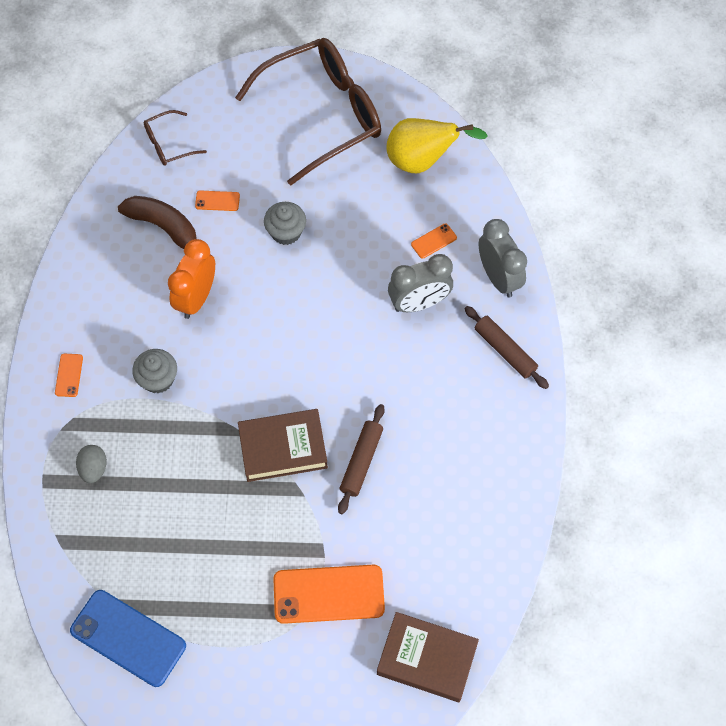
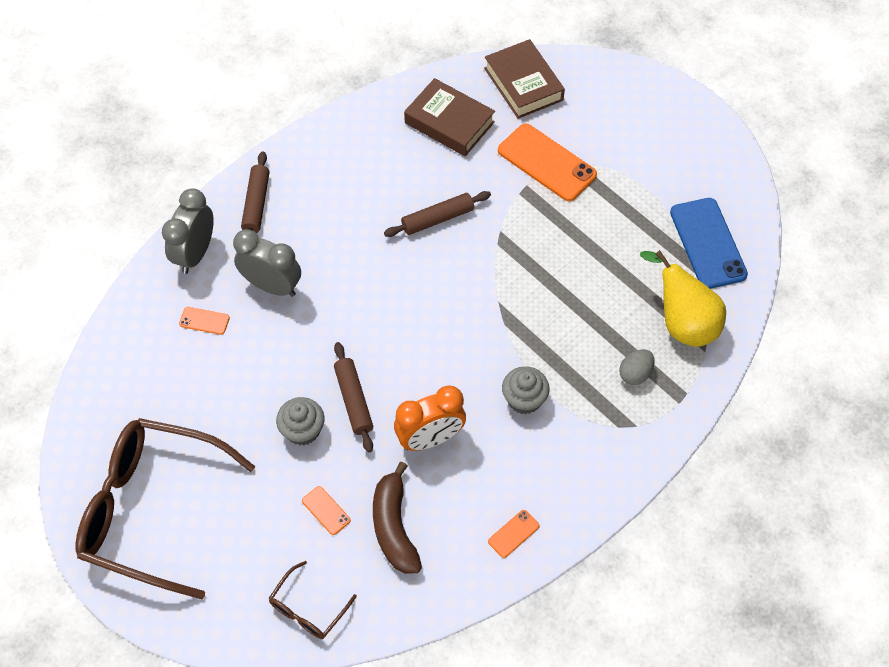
camera: 135 degrees left, 5 degrees down
(69, 375) = (592, 464): orange phone -> orange phone (513, 533)
(169, 144) = (308, 608): brown glasses -> brown glasses turned 105 degrees clockwise
(274, 278) = (354, 400): none -> brown rolling pin
(283, 448) = (482, 272): brown book -> brown book (449, 122)
(422, 161) = (130, 392): yellow pear -> yellow pear (682, 323)

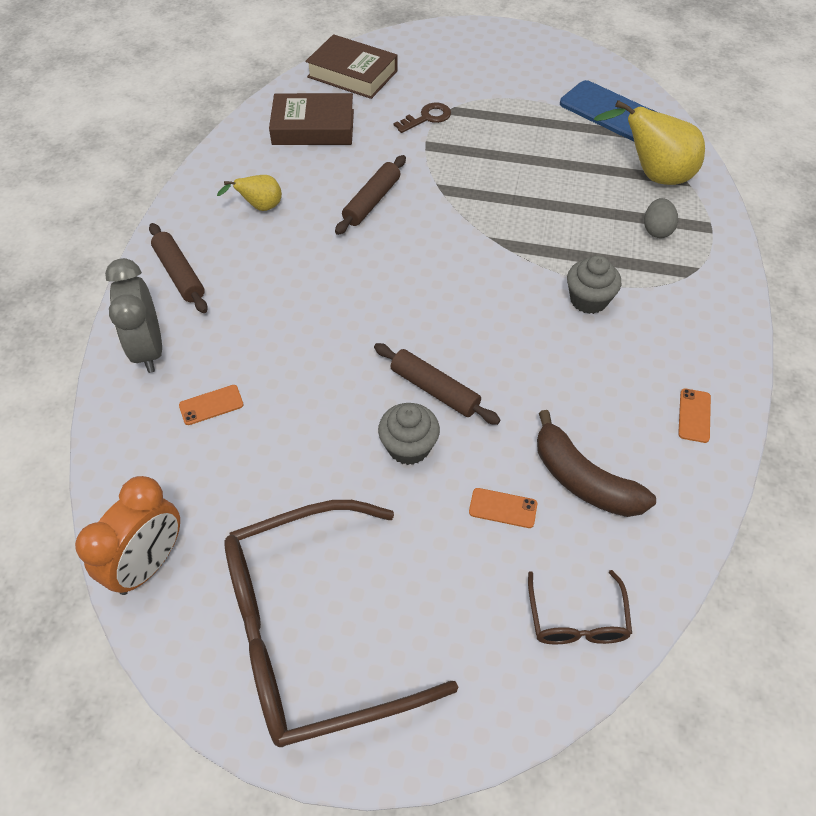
camera: 35 degrees left, 5 degrees down
(272, 286) = (258, 335): grey clock -> none
(352, 177) = (260, 207): none -> yellow pear
(430, 439) = (539, 380): orange clock -> orange clock (149, 564)
(546, 162) = (427, 118): orange phone -> brown key

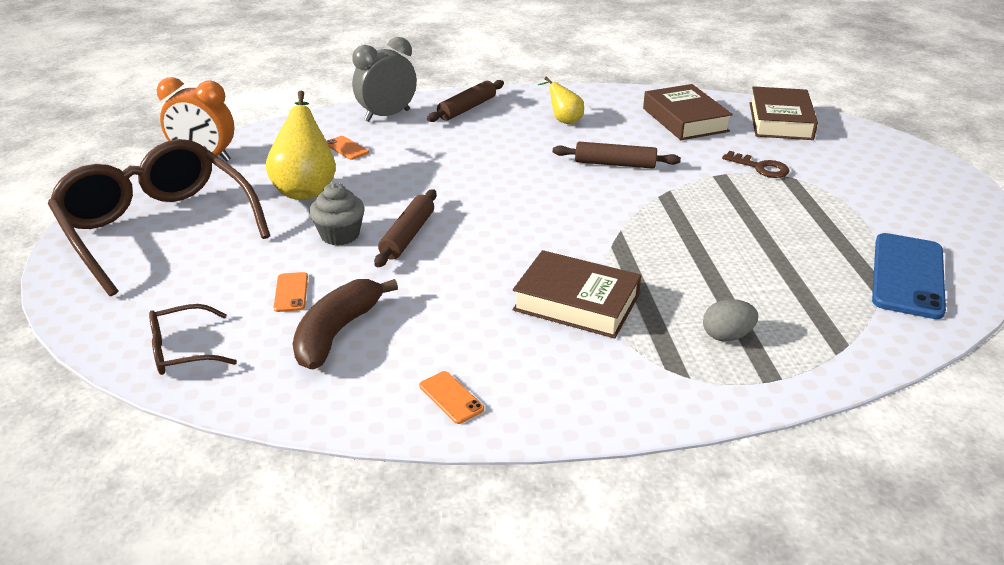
camera: 70 degrees right, 20 degrees down
(588, 300) = (576, 303): grey cupcake -> brown book
(653, 175) = (824, 321): yellow pear -> yellow pear (306, 188)
(694, 415) = (451, 397): orange phone -> orange phone turned 60 degrees clockwise

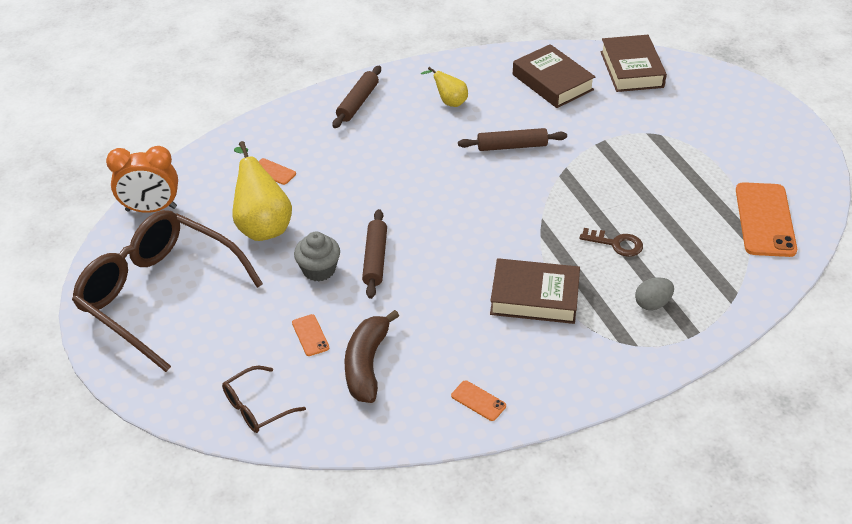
camera: 15 degrees left, 10 degrees up
(387, 115) = (289, 125): grey clock -> none
(760, 167) = (630, 128): brown key -> brown key (616, 244)
(908, 276) = (765, 220): blue phone -> orange phone

